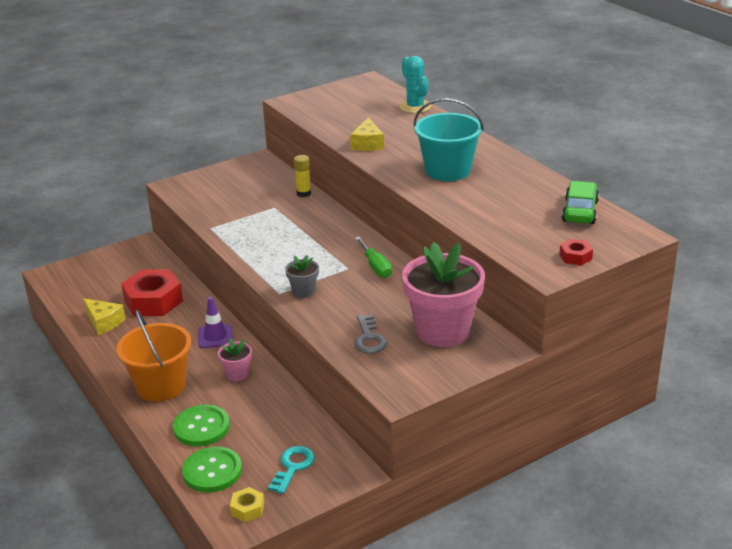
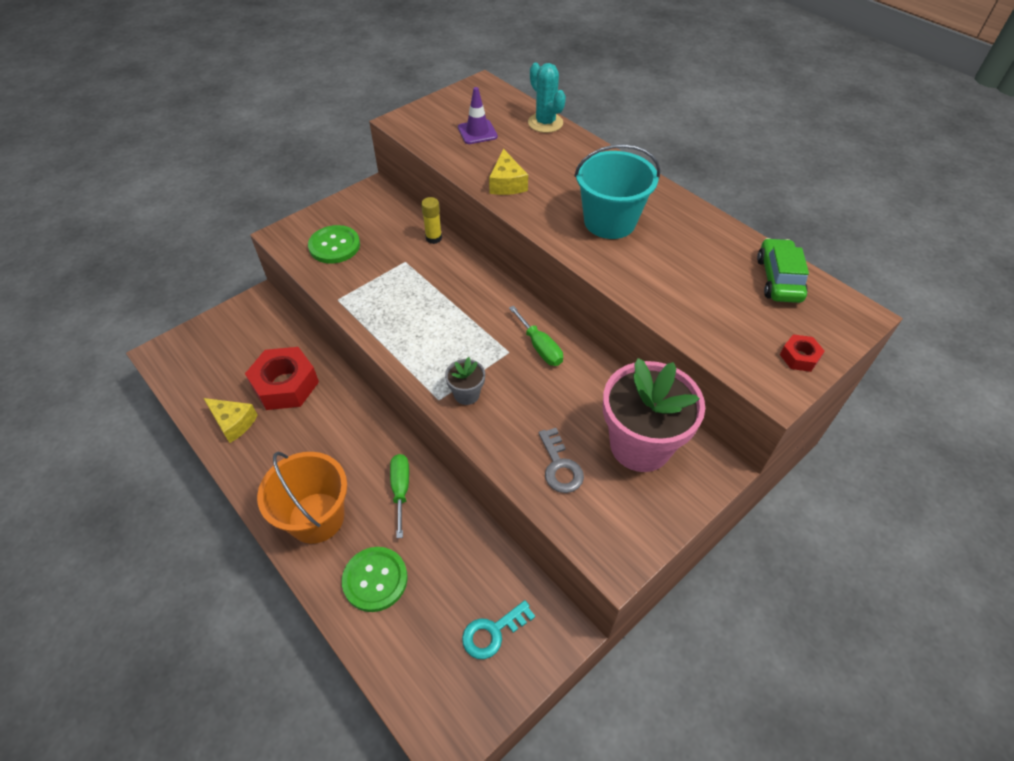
camera: 10 degrees left, 20 degrees up
(212, 471) = (401, 651): green button -> green button (334, 246)
(215, 336) = (365, 433): purple traffic cone -> purple traffic cone (477, 132)
(237, 374) = (401, 489): pink flower pot -> green screwdriver
(247, 509) = (454, 710): yellow nut -> none
(293, 467) = (492, 632): turquoise key -> turquoise key turned 135 degrees counterclockwise

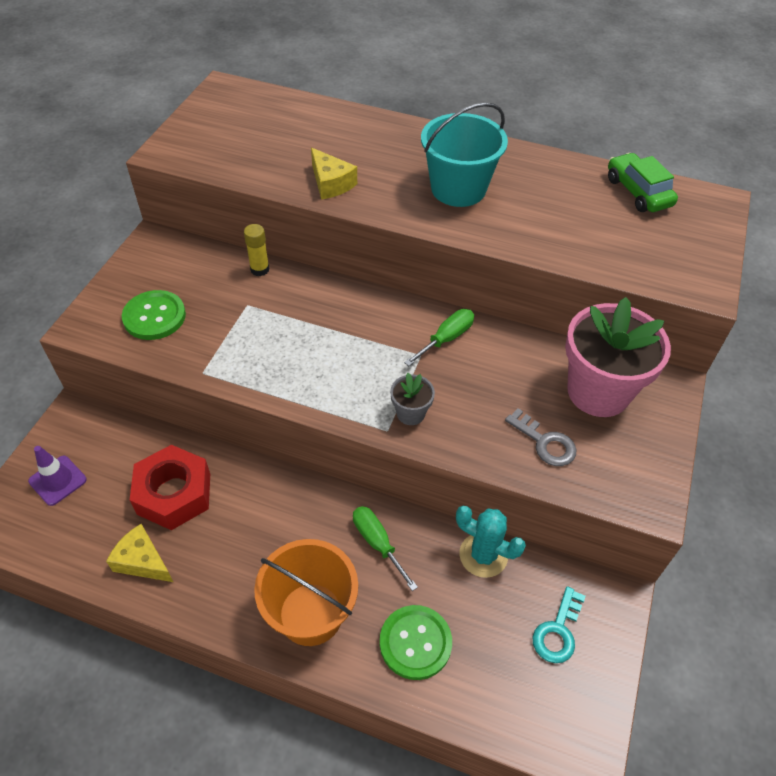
camera: 30 degrees left, 0 degrees up
(233, 423) = (142, 561): yellow cheese -> yellow cheese turned 150 degrees counterclockwise
(477, 132) = (258, 139): purple traffic cone -> purple traffic cone (58, 480)
(540, 347) = (446, 338): green screwdriver -> green screwdriver turned 75 degrees counterclockwise
(545, 123) = (321, 109): turquoise cactus -> turquoise cactus (483, 555)
(799, 357) = (702, 254): red nut -> none

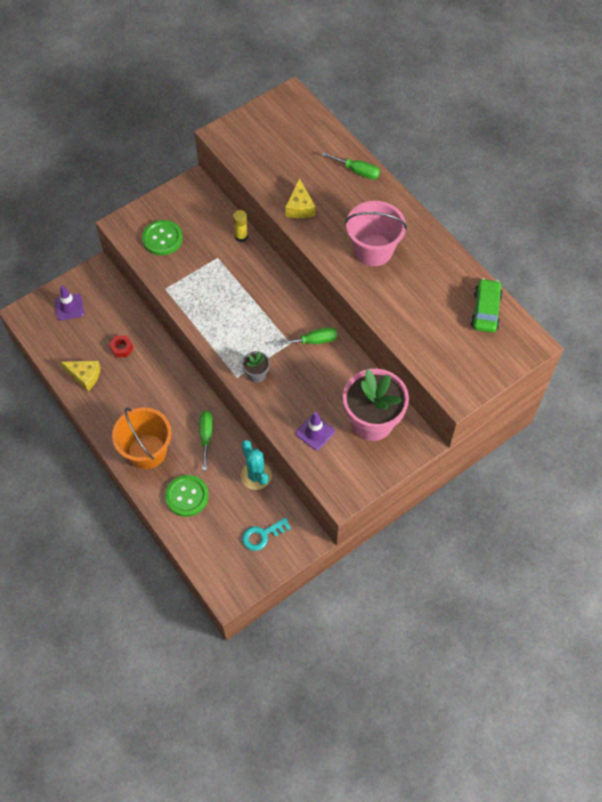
camera: 35 degrees right, 10 degrees up
(142, 561) = (85, 376): yellow cheese -> yellow cheese turned 135 degrees clockwise
(174, 494) = (121, 348): red nut -> red nut, size x0.46
(366, 125) = (357, 171): none -> green screwdriver
(458, 189) = (373, 250): turquoise bucket -> pink bucket
(545, 442) = (315, 432): grey key -> purple traffic cone

